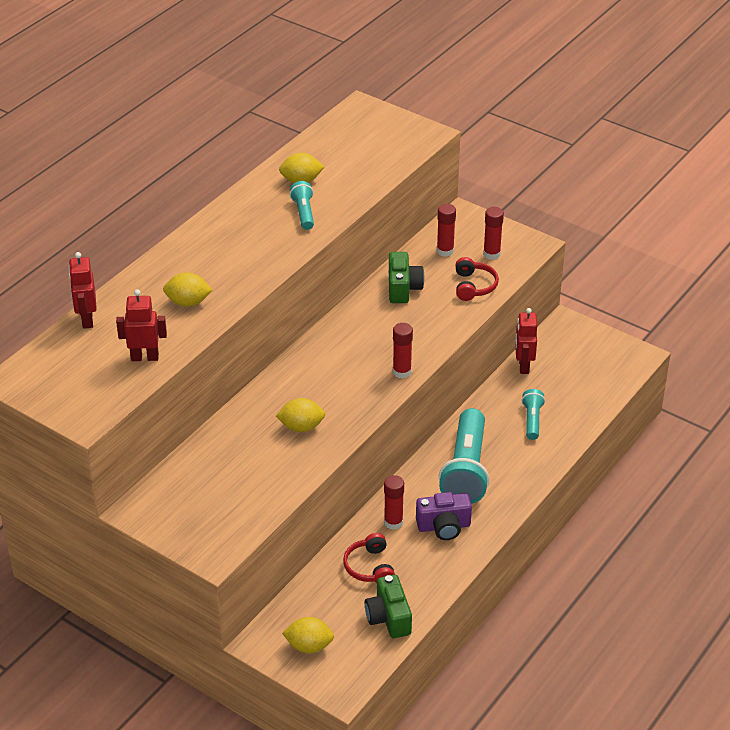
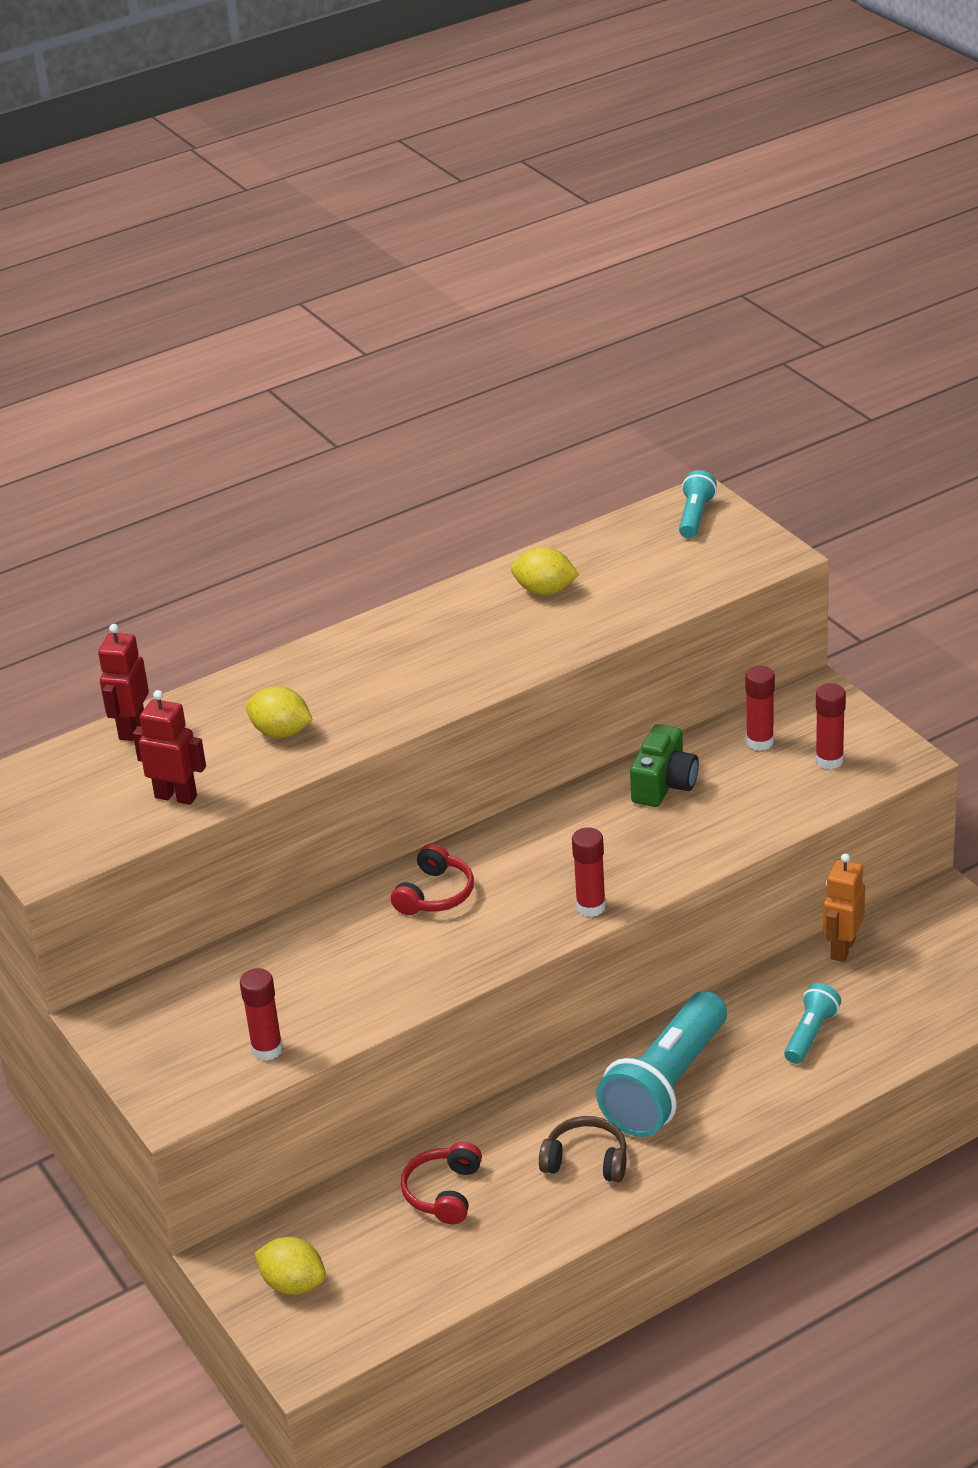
camera: 25 degrees right, 5 degrees down
(301, 427) = (398, 954): yellow lemon -> none
(303, 213) = (520, 637): turquoise flashlight -> turquoise flashlight (695, 516)
(388, 617) = (430, 1274): green camera -> none
(393, 522) = (514, 1136): red glue stick -> red glue stick (267, 1049)
(444, 526) = (586, 1161): purple camera -> brown headphones
(473, 286) = (773, 802): red headphones -> red headphones (434, 894)
(523, 366) = (842, 948): red robot -> orange robot

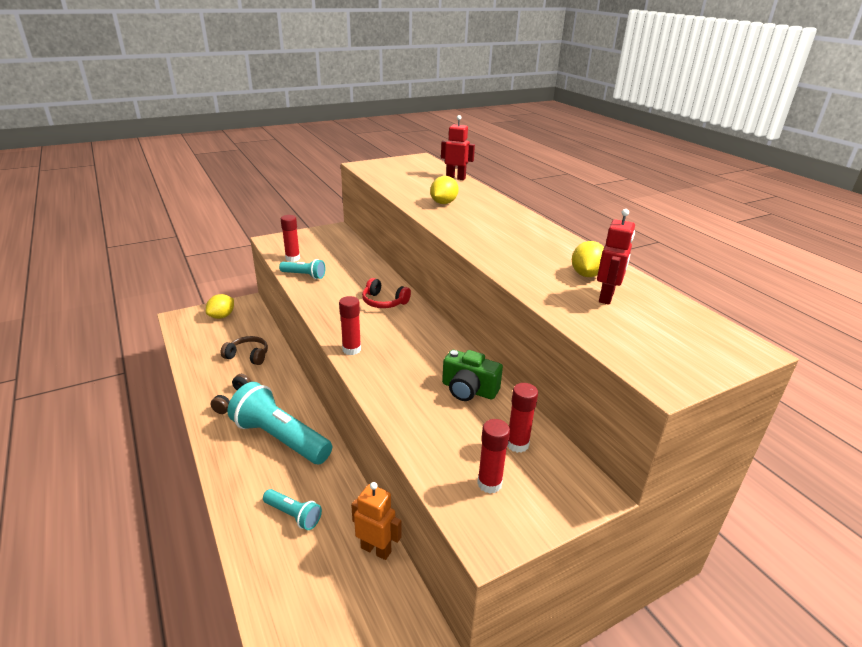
camera: 90 degrees right, 5 degrees down
(176, 796) = (399, 184): red robot -> red robot (606, 297)
(444, 1192) = (248, 356): red headphones -> brown headphones
(695, 516) = (715, 343): turquoise flashlight -> turquoise flashlight (304, 275)

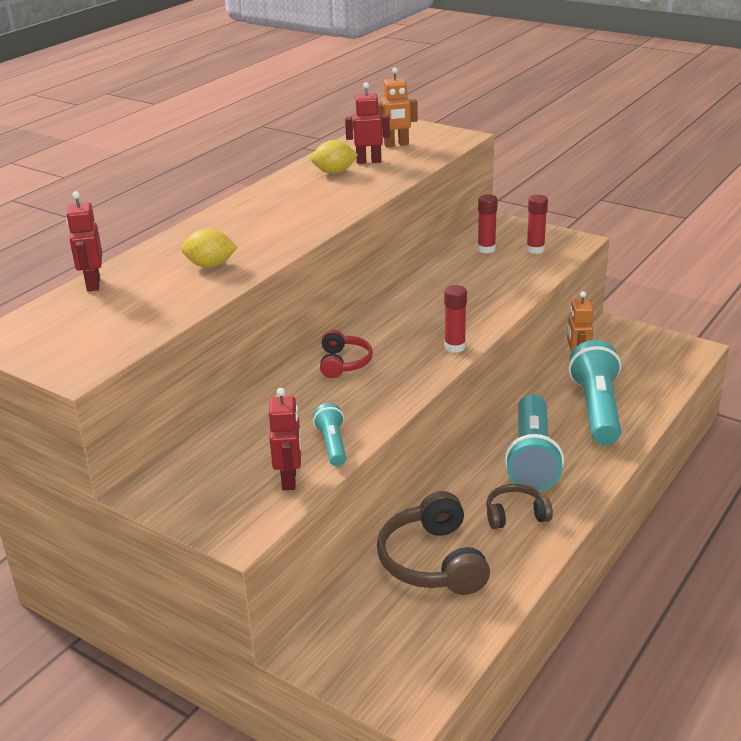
camera: 115 degrees left, 0 degrees up
(222, 316) = (364, 655): yellow lemon -> none
(248, 356) = (433, 561): brown headphones -> brown headphones, size x1.73
(292, 258) = (289, 480): red glue stick -> red robot
(293, 515) = (596, 409): turquoise flashlight -> turquoise flashlight, size x2.03
(468, 390) = (446, 279): green camera -> none
(654, 326) = (396, 144): none -> orange robot

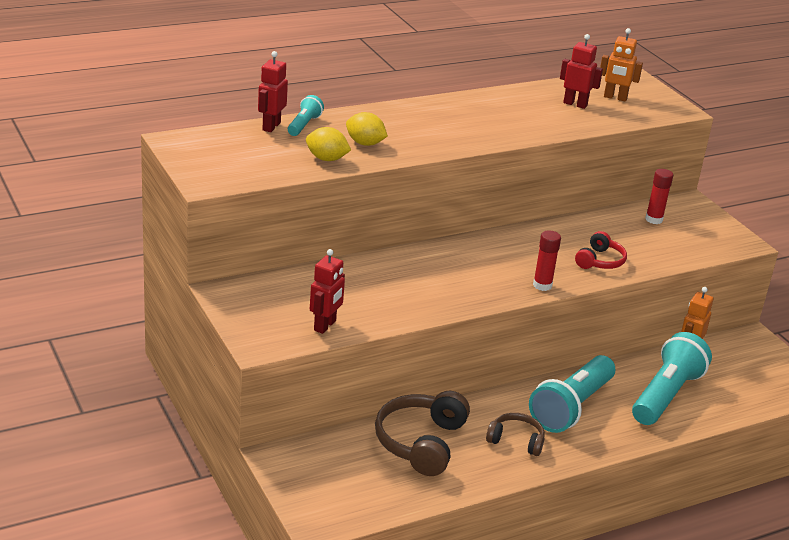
camera: 25 degrees right, 0 degrees up
(332, 444) = (377, 315): turquoise flashlight -> turquoise flashlight (304, 125)
(334, 172) = (536, 104): yellow lemon -> yellow lemon (326, 159)
(343, 363) = (443, 262): red headphones -> red headphones (599, 261)
(535, 249) = (697, 236): red glue stick -> none

